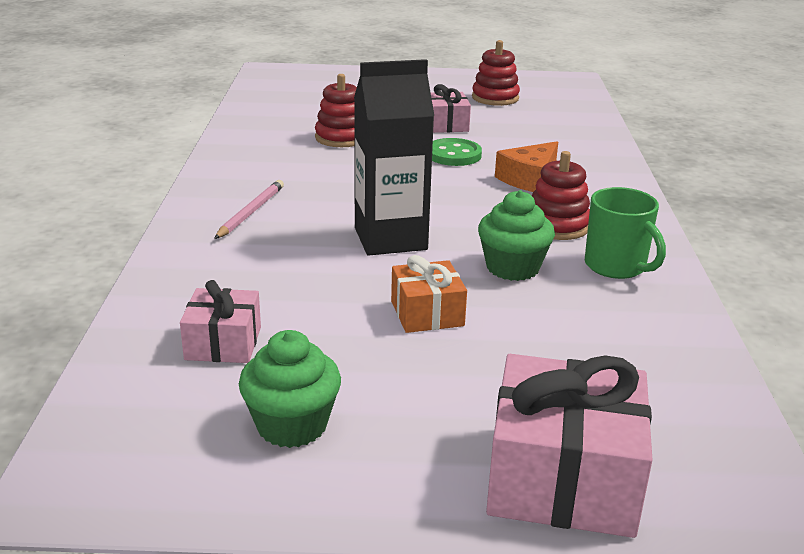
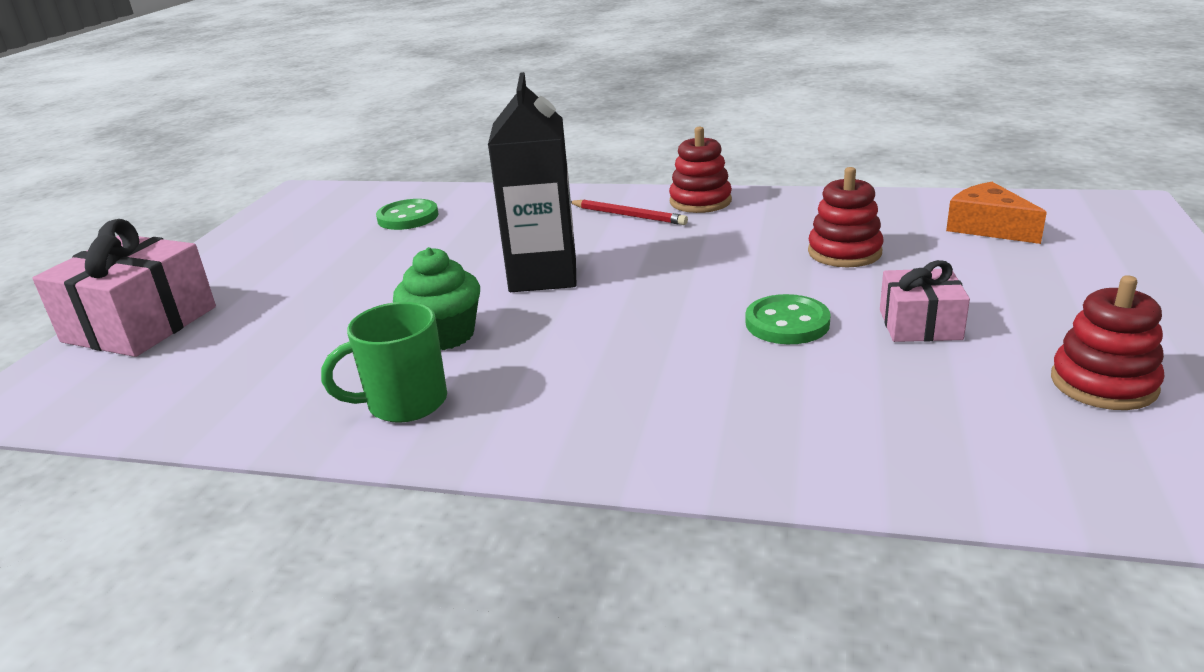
camera: 105 degrees right, 0 degrees up
(223, 343) = (408, 217): pink gift -> green button
(251, 212) = (628, 215): pink pencil -> red pencil
(292, 425) = (294, 240): green cupcake -> none
(427, 313) = (390, 287): orange gift -> none
(529, 179) = (690, 374): orange cheese -> orange cheese (988, 227)
(557, 226) = (531, 376): red stacking toy -> red stacking toy (700, 201)

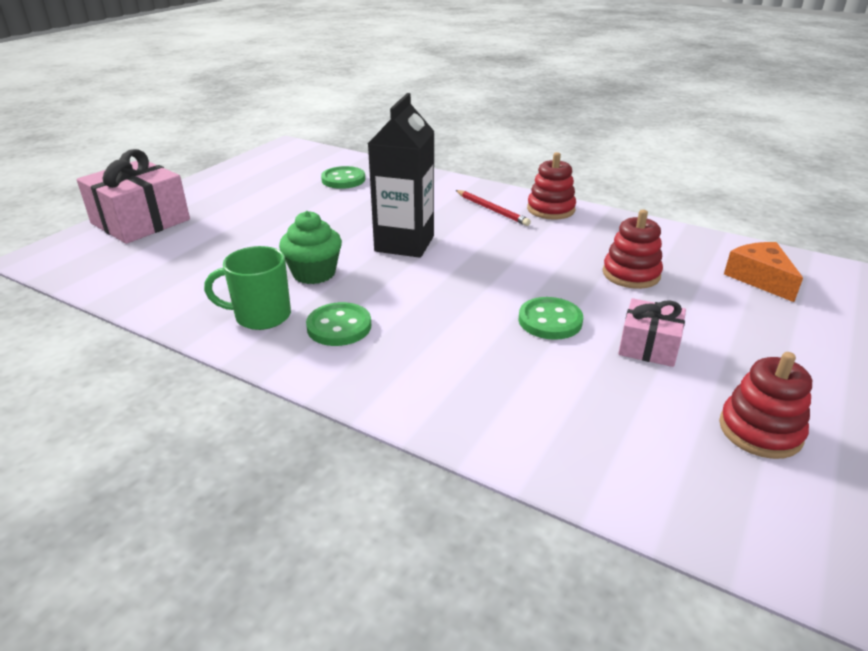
camera: 15 degrees right, 5 degrees up
(523, 391) = (339, 327): none -> green button

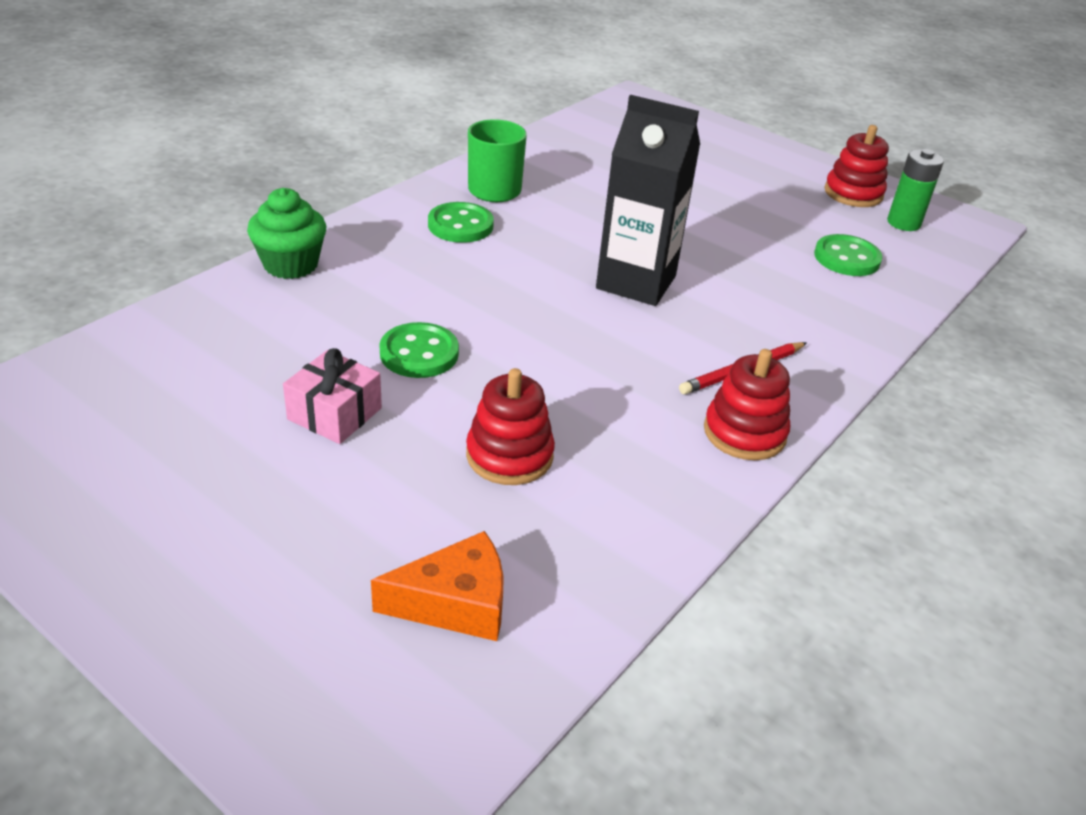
camera: 95 degrees right, 5 degrees up
(140, 221) = (709, 135): pink gift -> none
(290, 163) = (903, 223): none -> green battery
(314, 273) = (572, 220): green cupcake -> green cupcake (291, 265)
(760, 431) = (152, 442): red stacking toy -> red stacking toy (853, 193)

